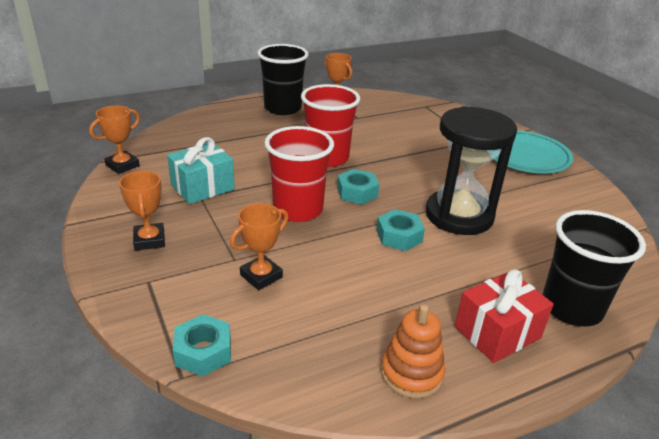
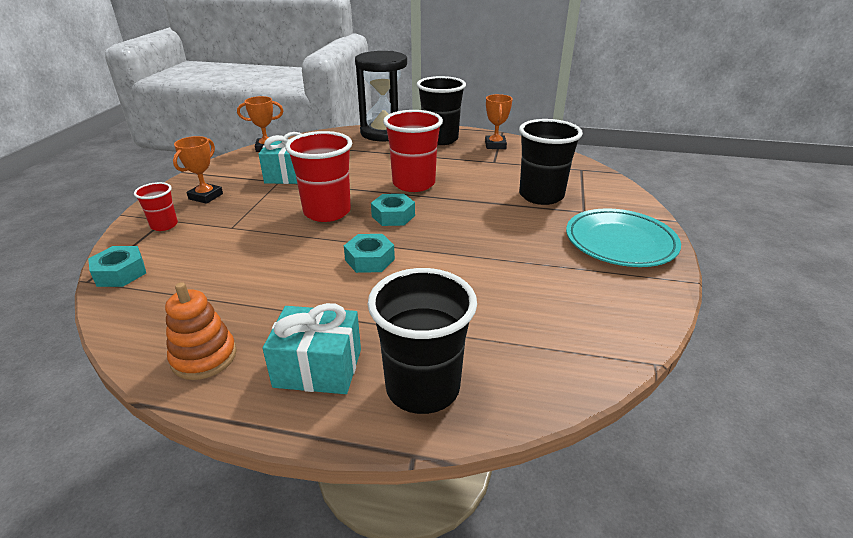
camera: 40 degrees right, 0 degrees up
(159, 287) = (164, 225): none -> red cup
(261, 276) = (228, 244): orange trophy -> none
(432, 137) = (541, 196): none -> black cup
(459, 215) = (451, 265): black hourglass -> black hourglass (384, 133)
(497, 332) = (318, 368): red gift -> turquoise gift

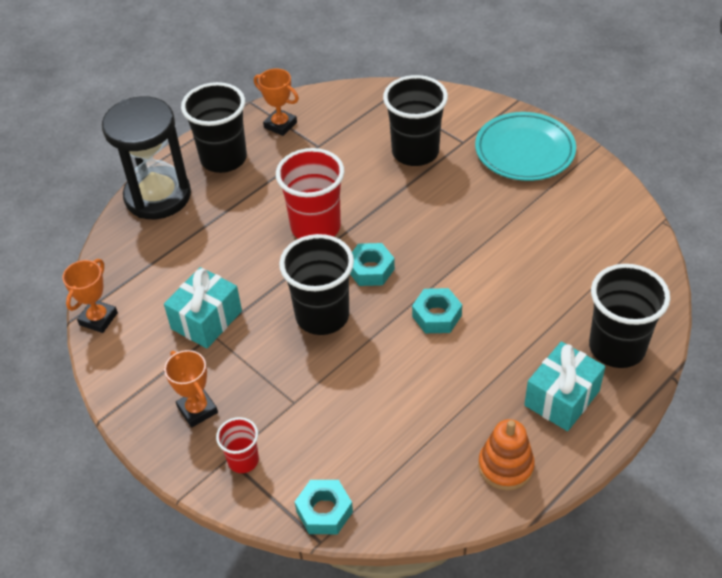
camera: 55 degrees left, 15 degrees up
(327, 212) = (322, 316): red cup -> black cup

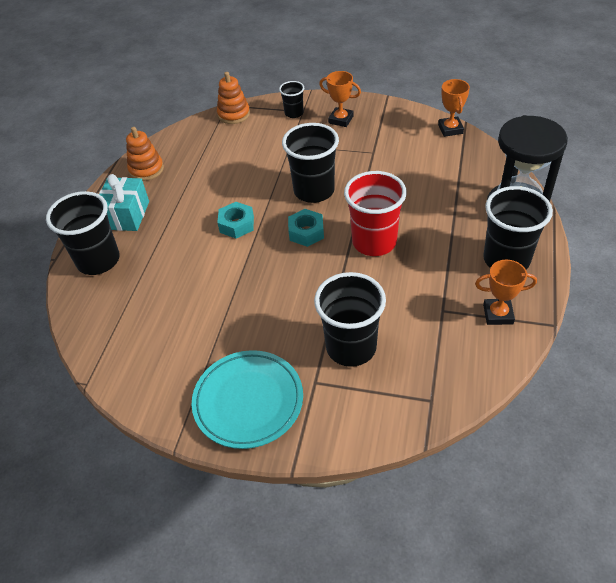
camera: 150 degrees right, 0 degrees up
(206, 320) = (385, 157): turquoise gift -> none
(243, 460) = (294, 113): red cup -> black cup
(324, 511) = (234, 114): turquoise nut -> orange stacking toy

